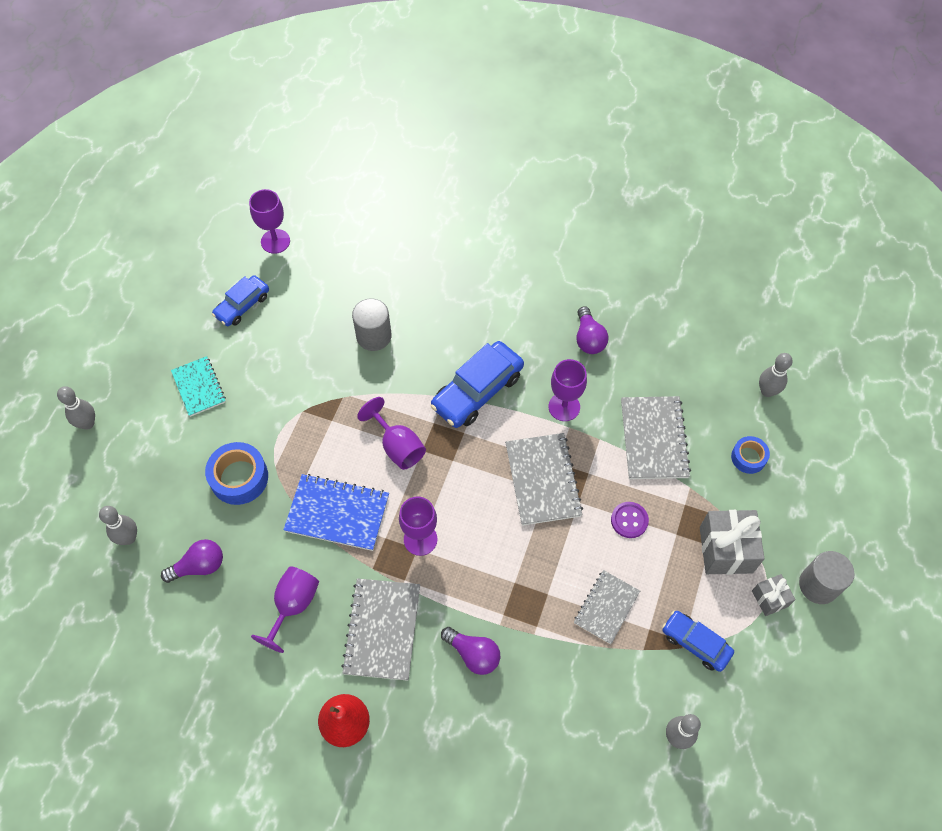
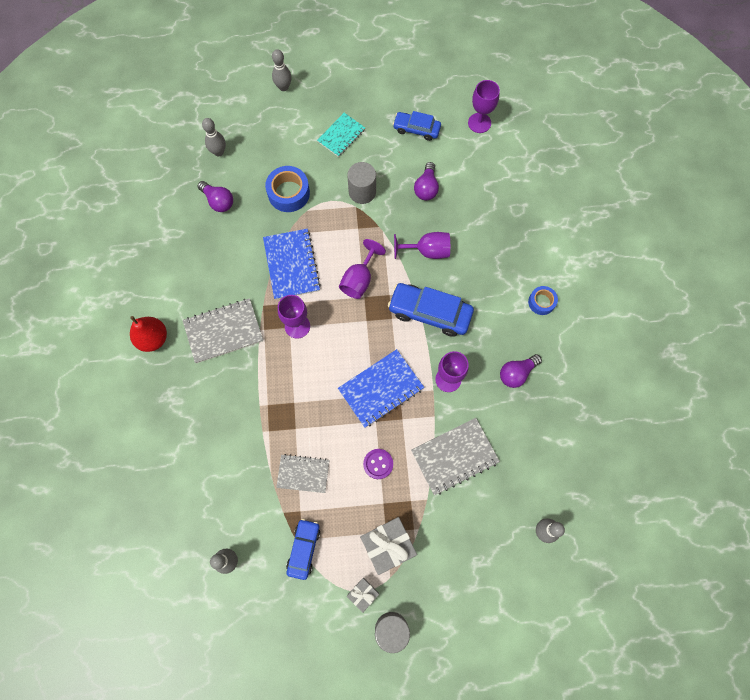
camera: 65 degrees right, 10 degrees up
(293, 605) = (216, 269): purple goblet -> purple goblet (427, 251)
(374, 336) = (437, 223): grey cylinder -> grey cylinder (362, 192)
(473, 654) = (231, 397): purple light bulb -> purple light bulb (426, 188)
(543, 480) = (381, 389): grey notebook -> blue notebook
(748, 457) = (475, 536): blue tape -> blue tape (541, 302)

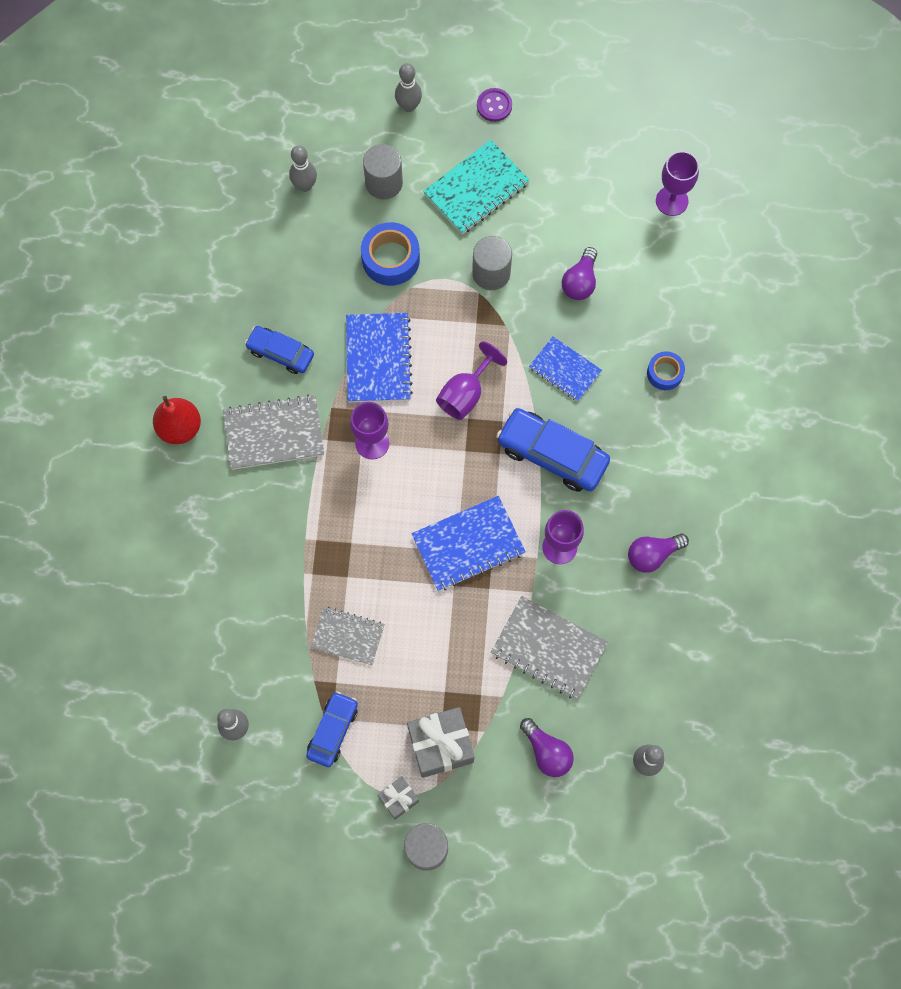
camera: 10 degrees right, 0 degrees up
(218, 201) = (294, 255): purple light bulb -> purple light bulb (547, 752)
(275, 141) = (384, 183): none -> grey cylinder
(341, 135) = (476, 189): turquoise notebook -> turquoise notebook, size x1.52
(378, 464) = (447, 641): purple button -> purple button (494, 106)
(416, 129) = (582, 196): blue car -> blue car (280, 353)
(427, 251) = (565, 370): purple goblet -> blue notebook
(454, 456) = (548, 648): grey notebook -> grey notebook turned 45 degrees clockwise
(541, 302) = (706, 465): blue tape -> blue tape (664, 373)

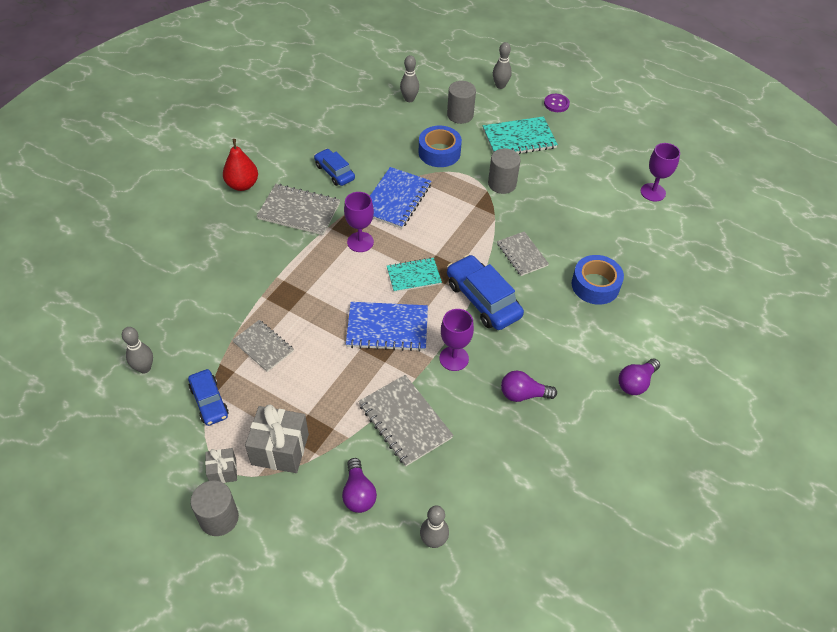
camera: 25 degrees right, 20 degrees down
(333, 731) = (209, 401): blue car -> blue car turned 105 degrees clockwise
(459, 460) = (413, 276): none -> turquoise notebook
(465, 394) = (443, 241): purple goblet -> none
(565, 370) = (522, 255): blue notebook -> grey notebook
(580, 282) = (561, 211): purple light bulb -> purple light bulb (635, 383)
(664, 373) = (595, 285): blue tape -> blue tape, size x1.65

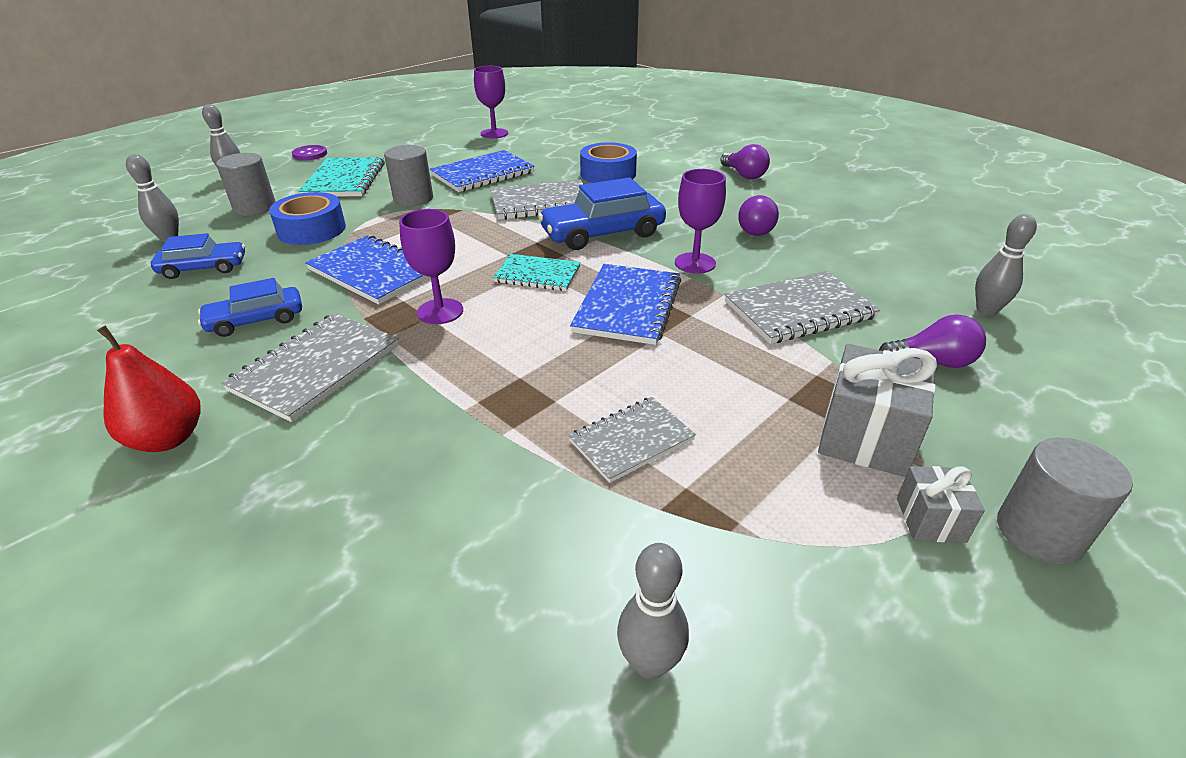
camera: 75 degrees left, 15 degrees down
(209, 401) = (760, 532): blue car -> blue car (204, 268)
(413, 276) = (537, 275): turquoise notebook -> turquoise notebook turned 75 degrees counterclockwise
(522, 255) = (541, 203): grey notebook -> grey notebook, size x1.52
(561, 208) = (483, 174): none -> blue notebook

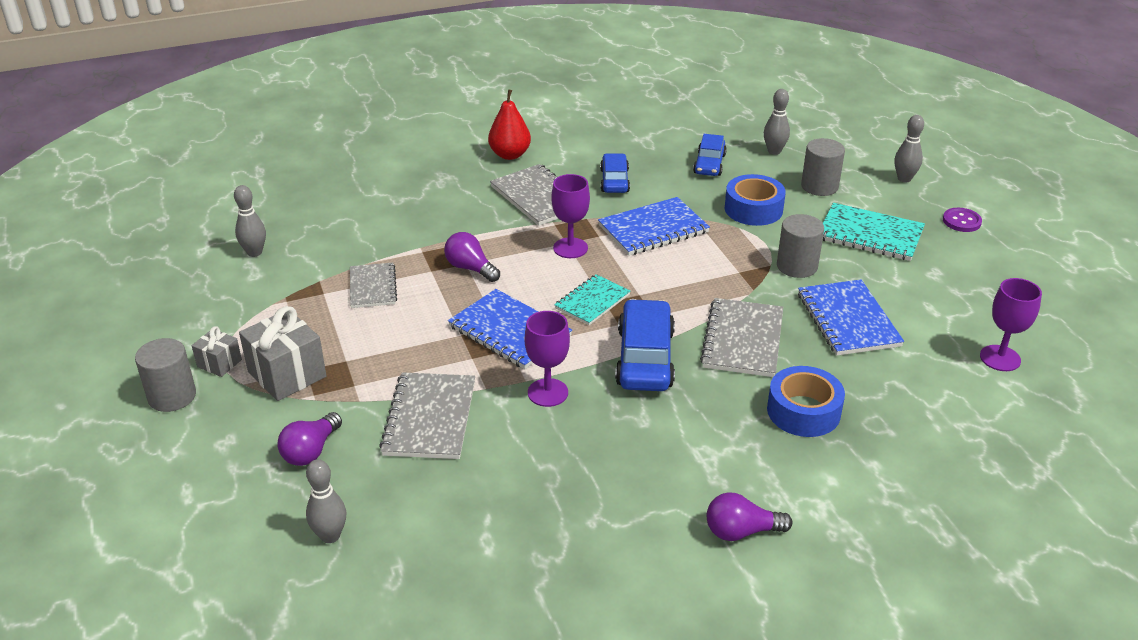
camera: 115 degrees right, 0 degrees up
(756, 229) = (586, 465): purple light bulb -> purple light bulb (470, 268)

